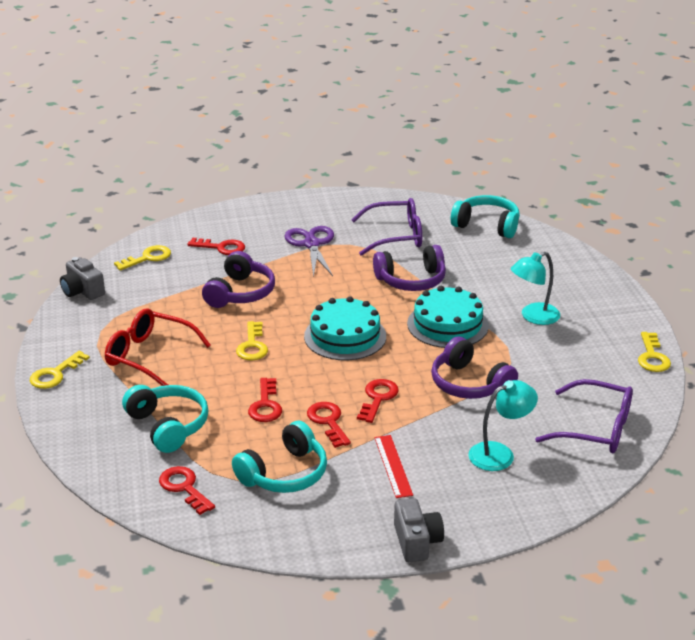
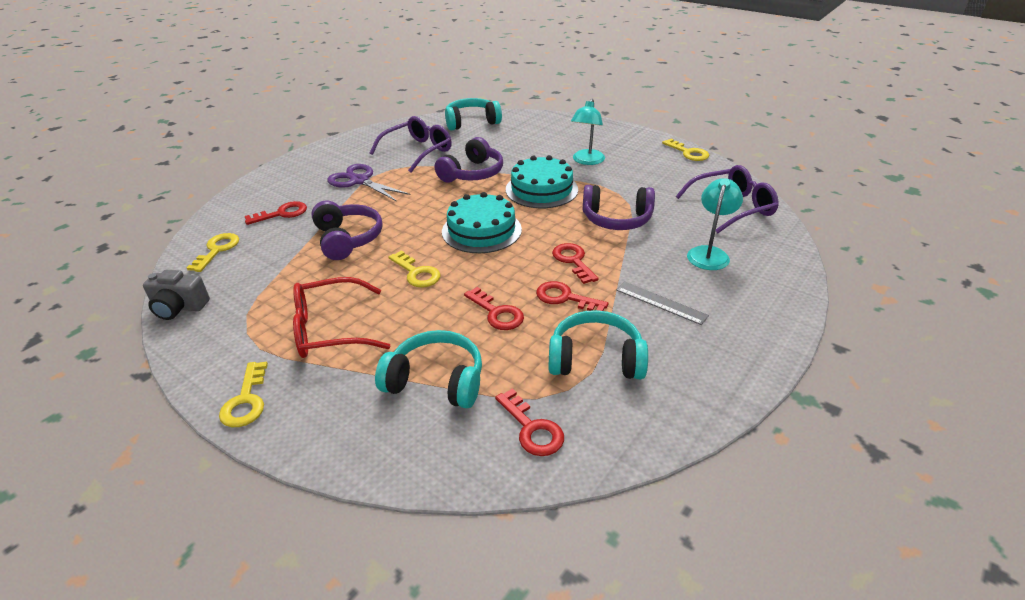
camera: 40 degrees left, 5 degrees up
(184, 488) = (532, 429): red key -> red key turned 135 degrees counterclockwise
(284, 473) = (595, 359): turquoise headphones -> turquoise headphones turned 90 degrees counterclockwise
(393, 466) = (661, 303): red ruler -> grey ruler
(417, 542) = (767, 348): grey camera -> none

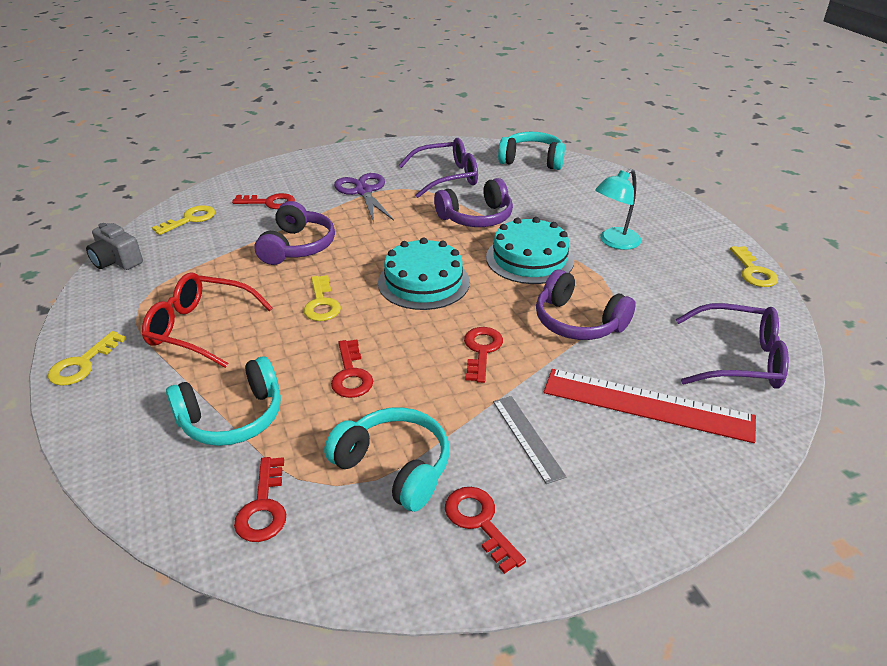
camera: 30 degrees right, 0 degrees up
(436, 381) = (232, 417): turquoise headphones -> turquoise headphones turned 105 degrees clockwise
(564, 298) = (431, 387): red key -> red key (479, 522)
(709, 253) = (647, 404): turquoise lamp -> red ruler

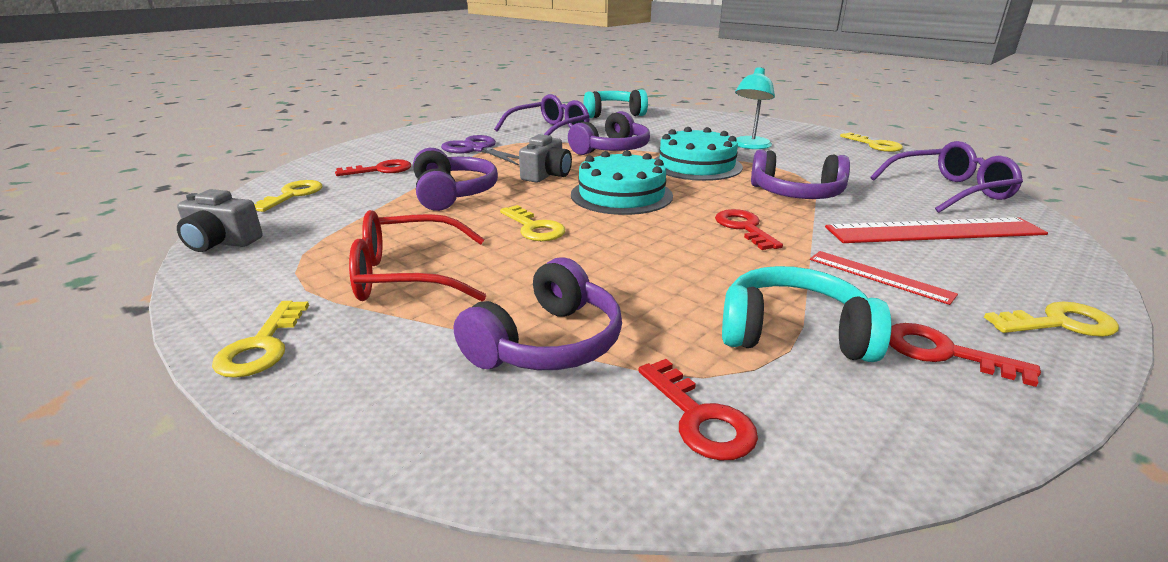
camera: 25 degrees left, 10 degrees down
(232, 417) = (547, 343): turquoise headphones -> purple headphones
(351, 375) = (641, 273): red key -> none
(388, 240) = (546, 175): none -> grey camera
(527, 437) = (879, 276): grey ruler -> red ruler
(612, 533) = (1060, 323): none -> yellow key

